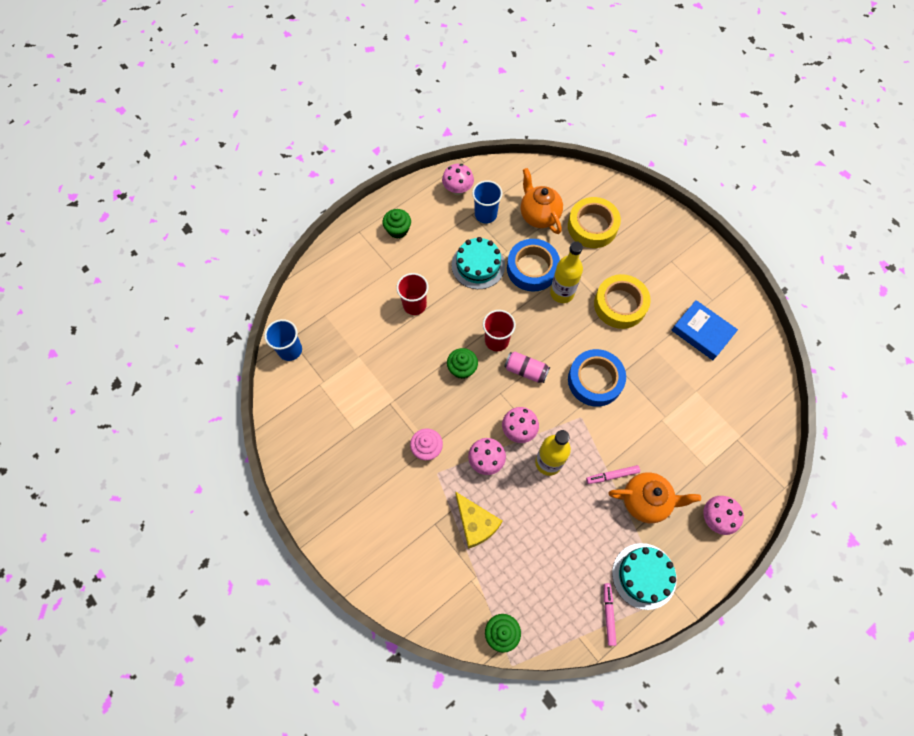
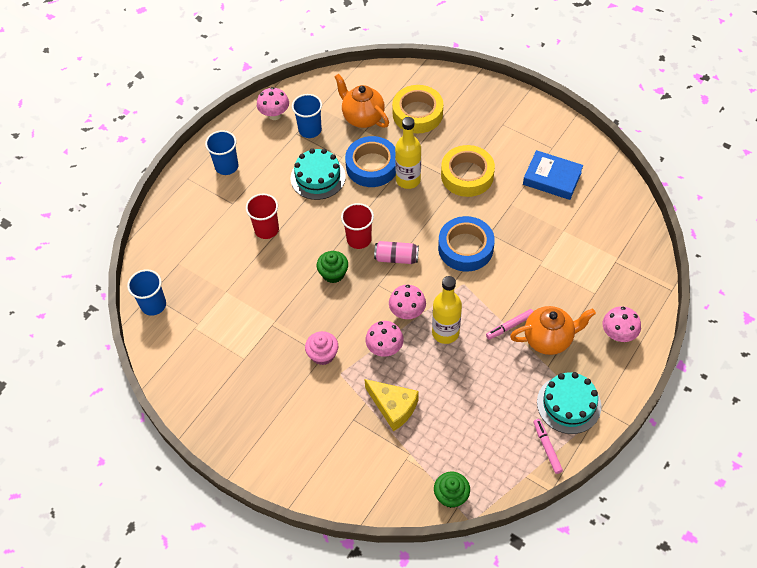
camera: 15 degrees left, 10 degrees down
(398, 230) = (226, 166): green cupcake -> blue cup

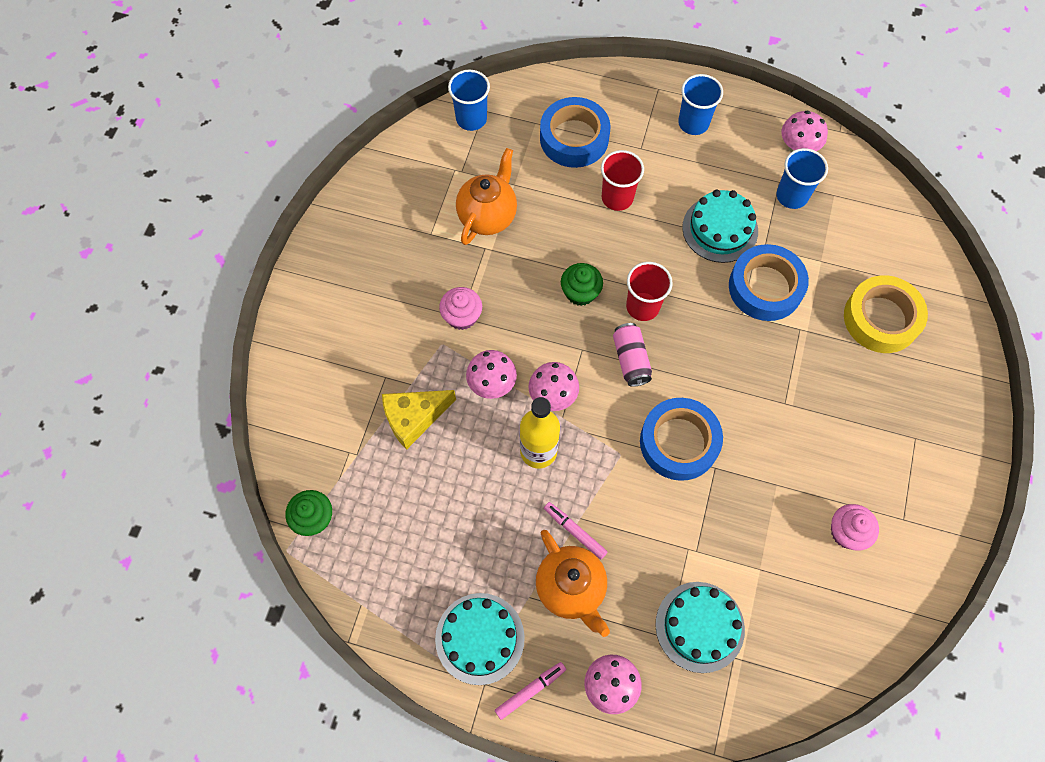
camera: 70 degrees right, 10 degrees up
(204, 242) = (574, 138): none -> blue tape
(362, 118) = (841, 252): orange teapot -> orange teapot (488, 216)
(393, 407) = (414, 418): yellow cheese -> yellow cheese turned 45 degrees clockwise
(408, 180) = (761, 338): yellow bottle -> none
(467, 175) = (802, 412): yellow tape -> none
(547, 447) = (408, 623): pink marker -> pink marker (530, 690)
(552, 178) = (847, 532): blue book -> pink cupcake
(591, 273) = (699, 626): none -> turquoise cake

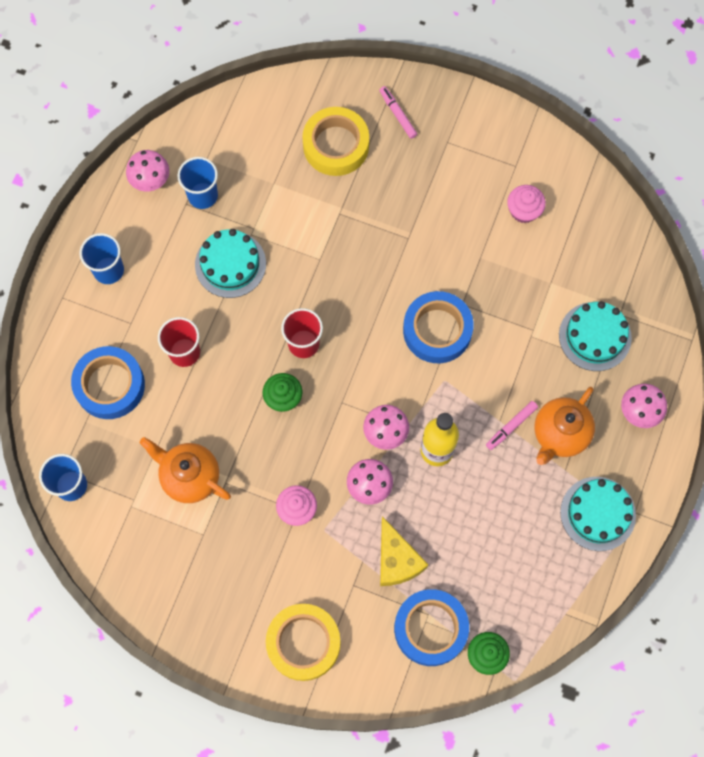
camera: 85 degrees left, 5 degrees up
(324, 334) = (303, 643): none -> yellow tape
(530, 690) = (641, 475): pink marker -> pink marker (397, 114)
(571, 588) = (559, 434): orange teapot -> orange teapot turned 150 degrees clockwise
(630, 360) = (356, 361): pink can -> none
(765, 287) = (295, 235): blue tape -> blue tape (430, 628)

